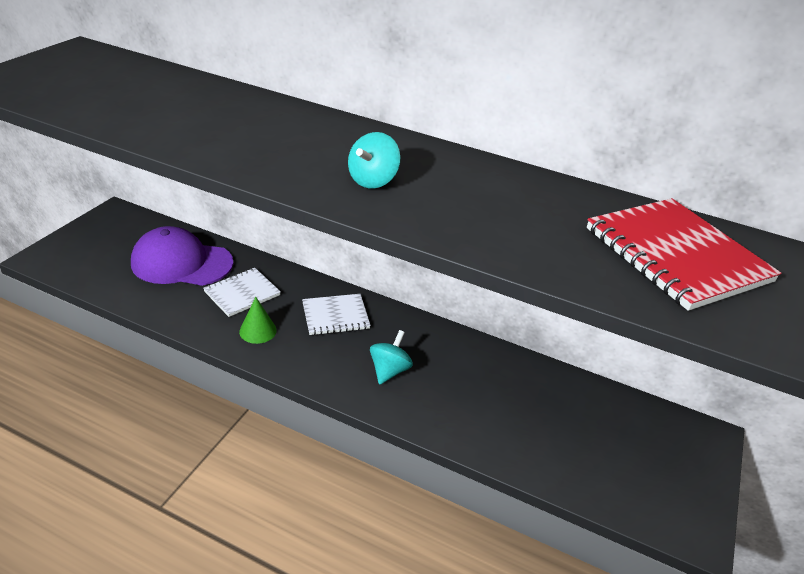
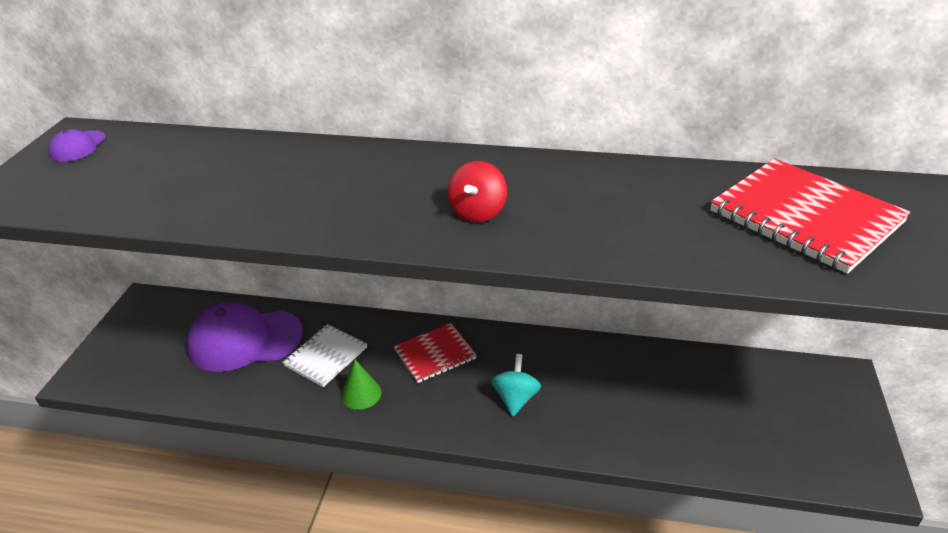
camera: 10 degrees left, 0 degrees up
(76, 59) = (78, 146): none -> purple cap
(335, 316) = (435, 354): white notebook -> red notebook
(373, 181) = (478, 212): turquoise spinning top -> red spinning top

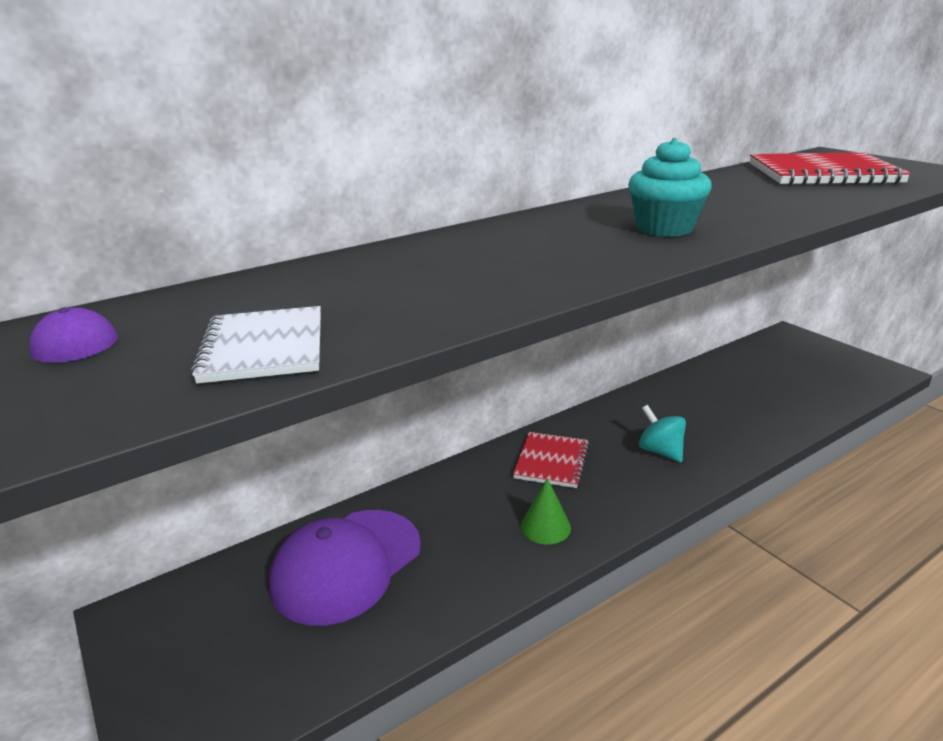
camera: 45 degrees left, 10 degrees down
(326, 357) = (461, 522): white notebook -> white notebook (264, 347)
(478, 212) = (664, 228): red spinning top -> turquoise cupcake

